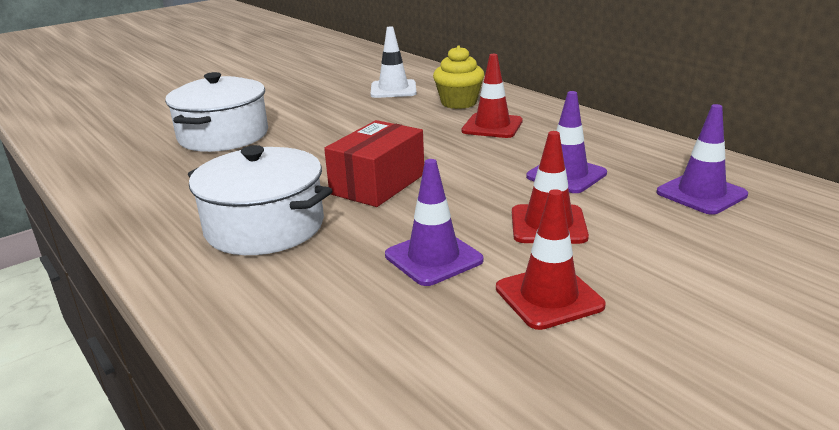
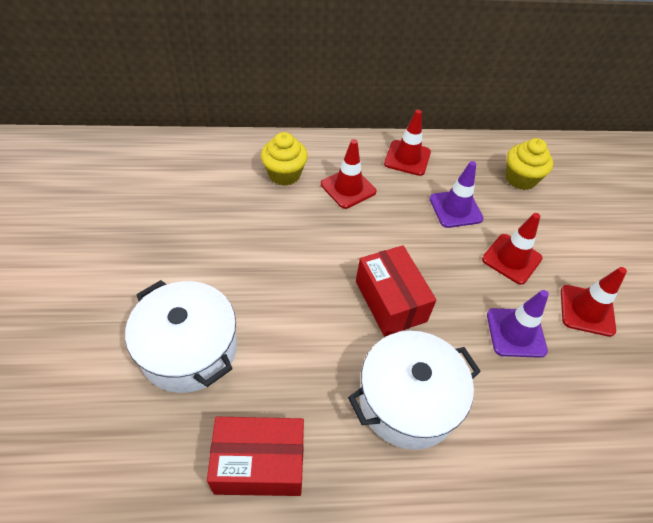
camera: 60 degrees left, 25 degrees up
(140, 190) = (259, 464): none -> red box
(393, 89) = (209, 188): white traffic cone -> none
(591, 134) = (407, 158): none -> red traffic cone
(701, 194) = (520, 179): purple traffic cone -> yellow cupcake

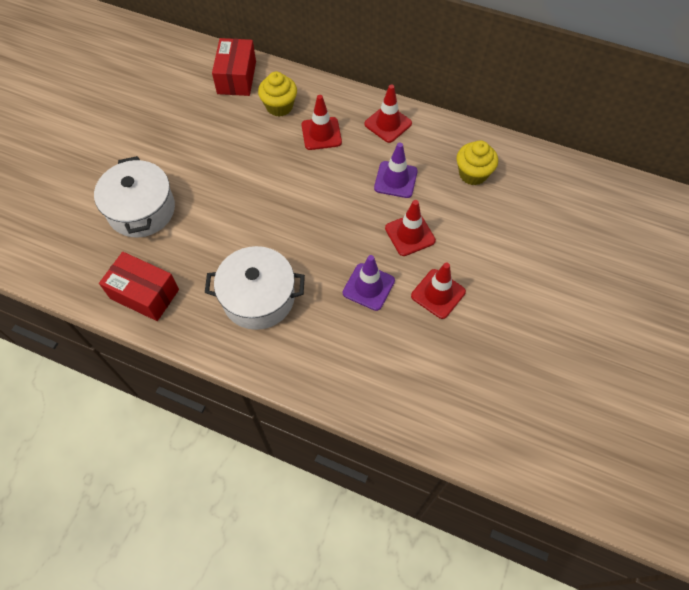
camera: 30 degrees right, 10 degrees up
(390, 301) = (293, 230): red box -> red box (236, 77)

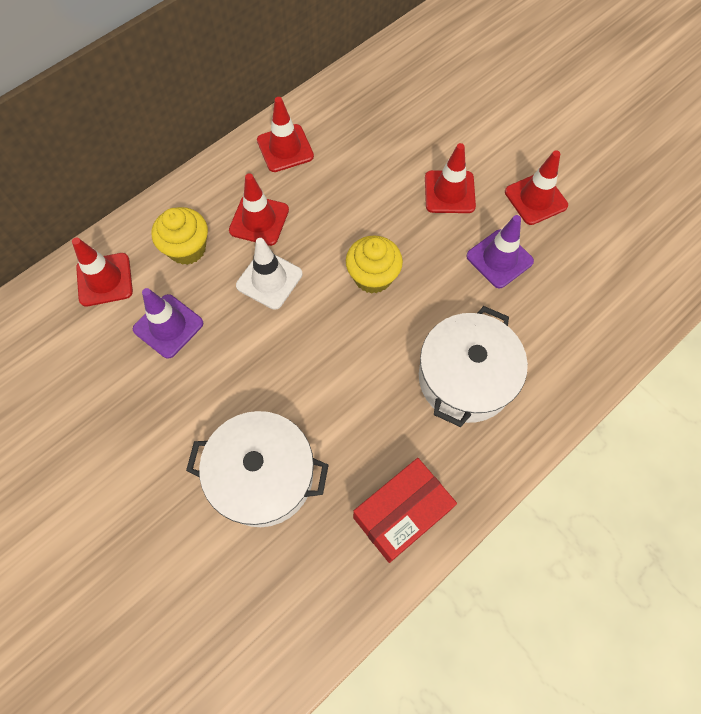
camera: 65 degrees left, 5 degrees up
(236, 77) = (104, 279): red box -> red traffic cone
(279, 157) = (269, 280): none -> white traffic cone
(395, 179) = (369, 174): purple traffic cone -> purple traffic cone (168, 326)
(473, 174) = (399, 102): yellow cupcake -> yellow cupcake (373, 277)

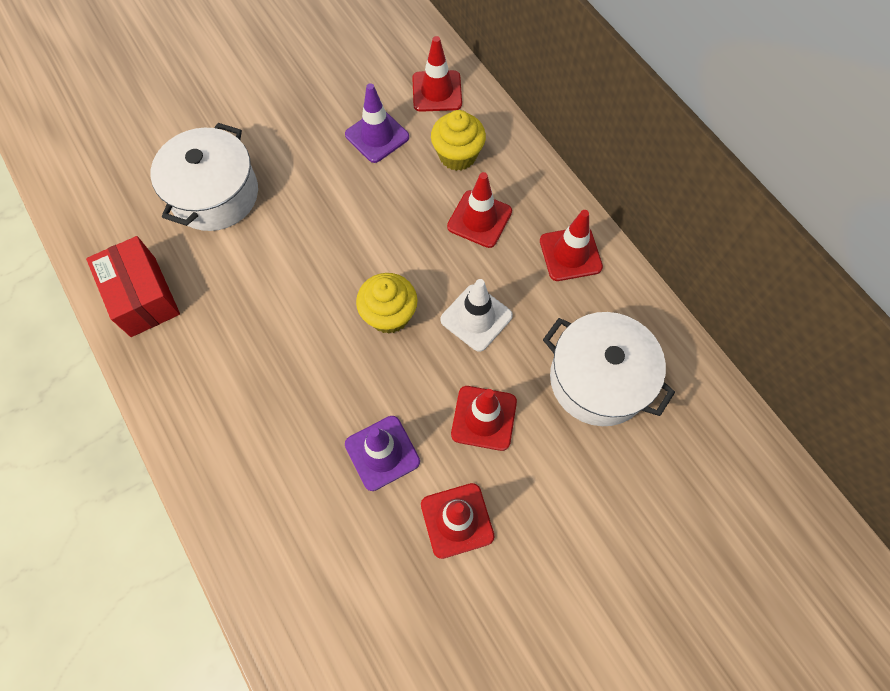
camera: 100 degrees right, 0 degrees up
(269, 280) = (407, 220): white traffic cone -> white traffic cone (476, 318)
(465, 378) = (252, 381): white pot -> white pot (598, 379)

